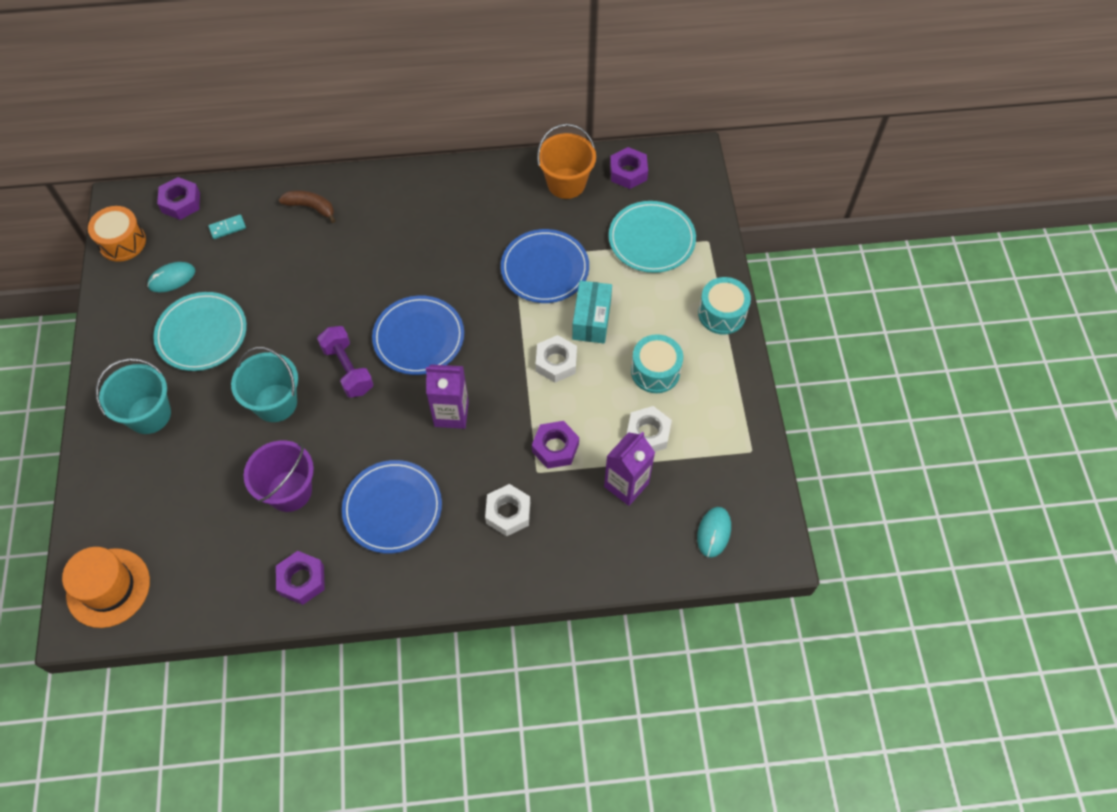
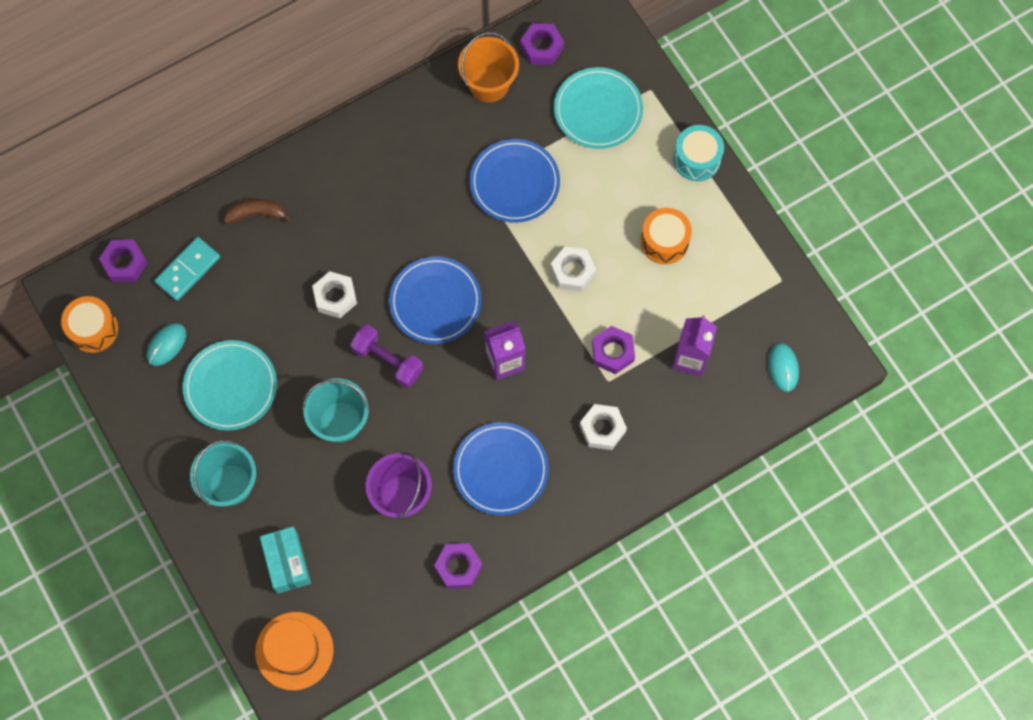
camera: 25 degrees left, 10 degrees up
(227, 228) = (188, 270): turquoise domino -> turquoise domino, size x1.76
(591, 320) = (583, 216): turquoise box -> turquoise box (287, 563)
(647, 433) = (686, 303): white nut -> white nut (335, 297)
(655, 371) = (664, 241): turquoise drum -> orange drum

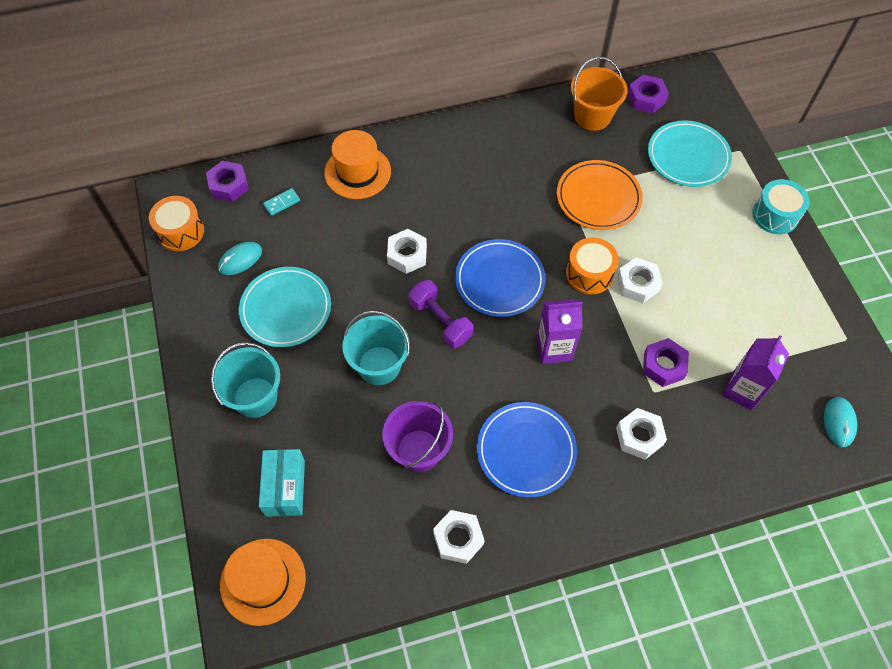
camera: 15 degrees right, 10 degrees down
(188, 270) = (282, 203): turquoise domino -> turquoise domino, size x0.57
(256, 214) = (357, 172): brown banana -> orange hat
(458, 567) = (458, 539): purple nut -> white nut
(514, 182) = (598, 197): blue plate -> orange plate
(664, 241) = (732, 278): orange drum -> orange drum (589, 274)

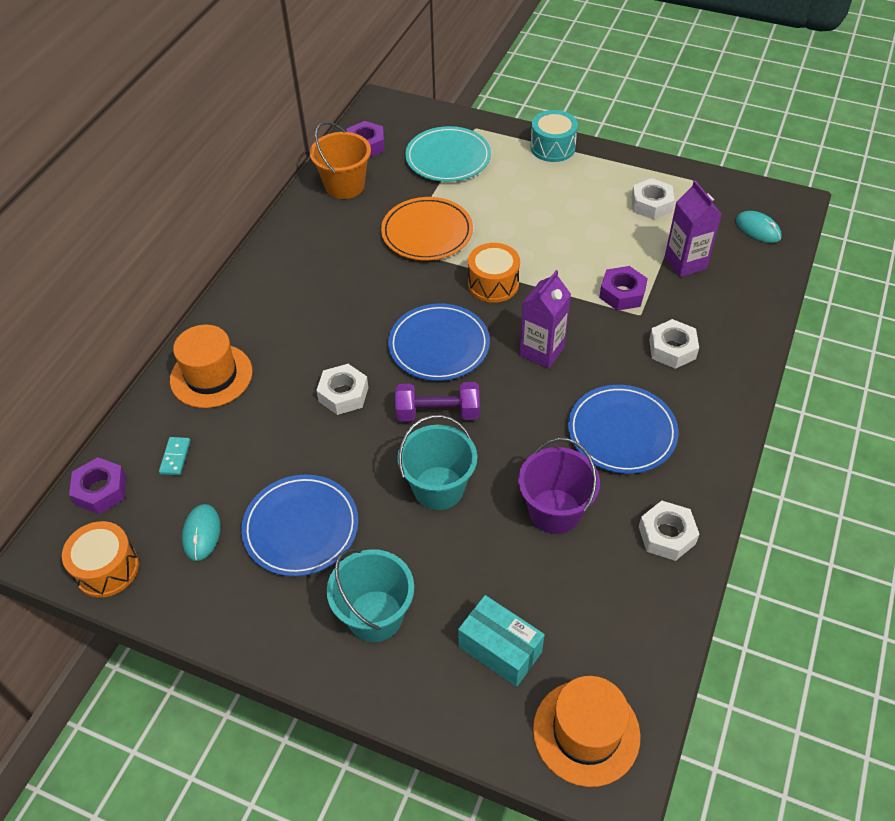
camera: 50 degrees left, 10 degrees down
(286, 309) = (301, 527): turquoise plate -> blue plate
(637, 284) = (533, 261): white nut -> white nut (651, 204)

